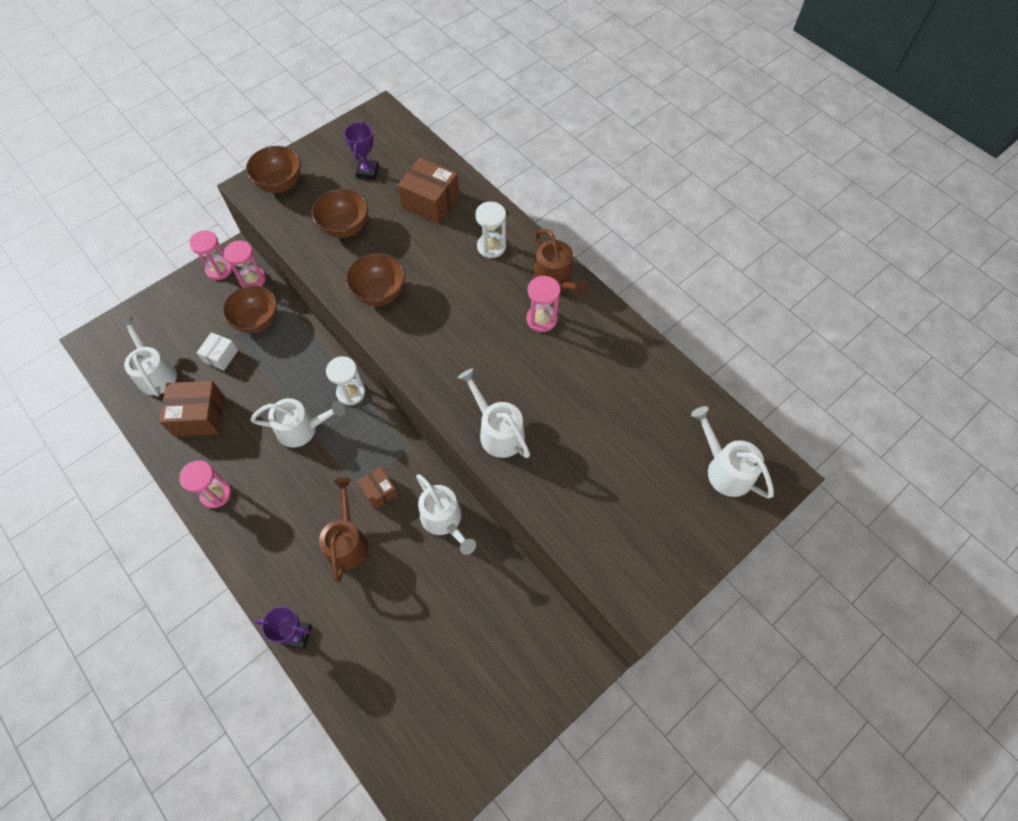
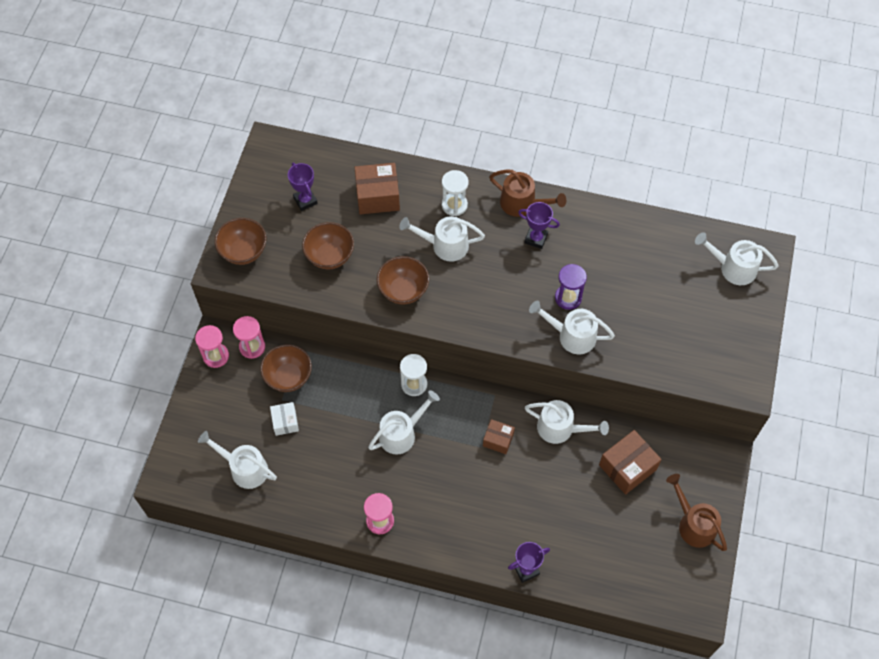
camera: 35 degrees left, 0 degrees up
(199, 416) = (312, 476): brown box -> brown box (627, 467)
(347, 541) = (505, 488): brown watering can -> brown watering can (693, 524)
(451, 276) = (444, 245): none -> white watering can
(525, 393) = (568, 298): none -> purple hourglass
(541, 319) = (536, 238): pink hourglass -> purple trophy

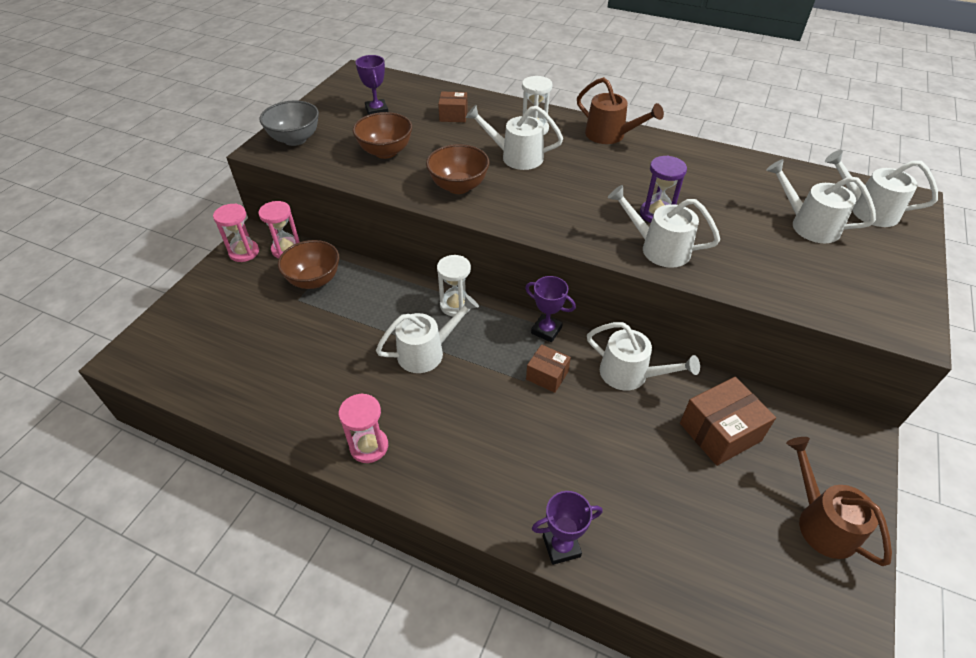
camera: 10 degrees right, 15 degrees down
(243, 251) = (295, 139): brown bowl -> grey bowl
(244, 468) = (223, 361): white watering can -> white watering can (808, 225)
(285, 422) = (292, 321): white box -> none
(377, 196) = (453, 115): brown box -> brown box, size x0.60
(536, 238) = (622, 162): purple trophy -> purple trophy (546, 330)

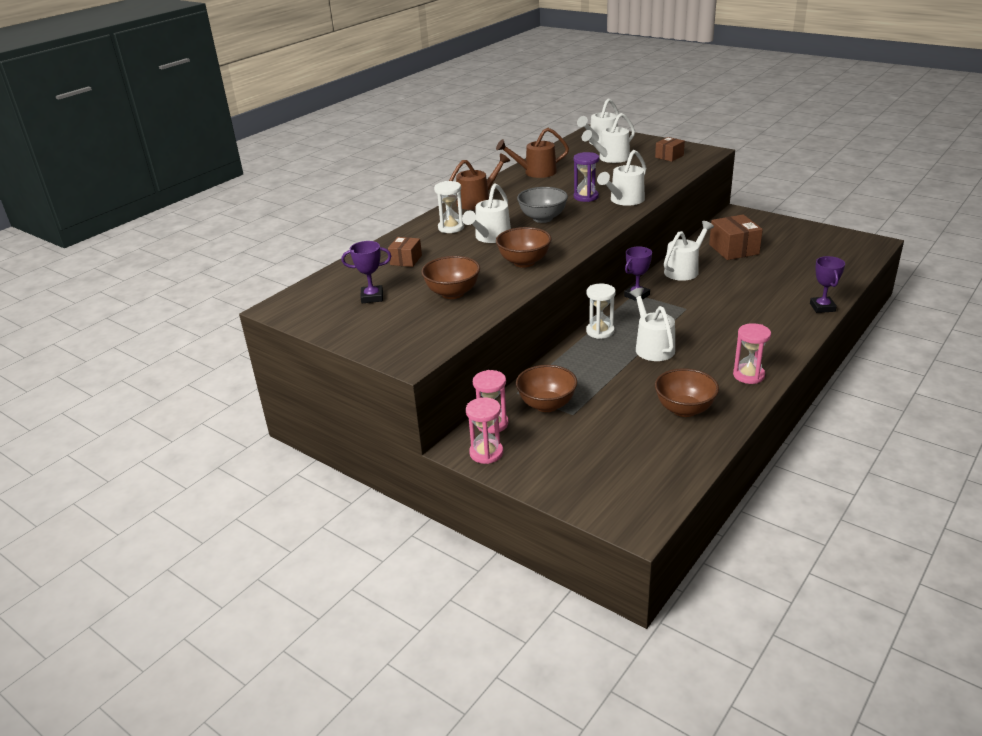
camera: 75 degrees left, 15 degrees down
(295, 139) = (401, 342): grey bowl -> grey bowl (543, 218)
(300, 386) = (684, 409): none -> brown bowl
(547, 375) = (682, 299): brown box -> brown box (669, 156)
(821, 522) = (794, 233): brown watering can -> brown watering can (535, 172)

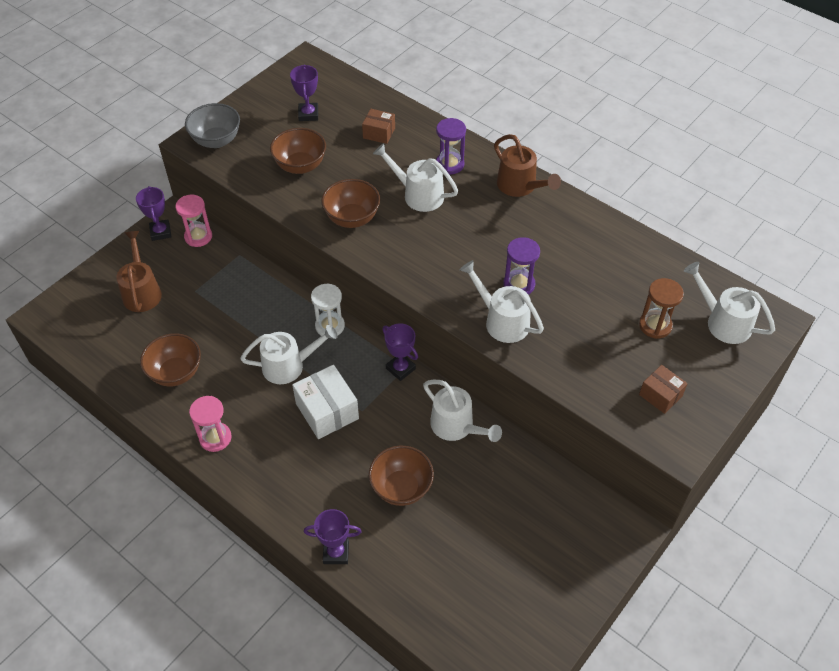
camera: 90 degrees right, 20 degrees up
(451, 228) = (449, 164): white hourglass -> purple hourglass
(486, 453) = (160, 232): pink hourglass -> purple trophy
(535, 172) = (608, 242): brown watering can -> brown watering can (142, 291)
(543, 218) = (460, 240): grey bowl -> grey bowl (216, 140)
(547, 405) = (214, 274): brown bowl -> brown bowl (401, 488)
(610, 158) = (655, 325): white watering can -> brown hourglass
(694, 323) = (327, 411): none -> white box
(734, 249) = (509, 495): brown box -> none

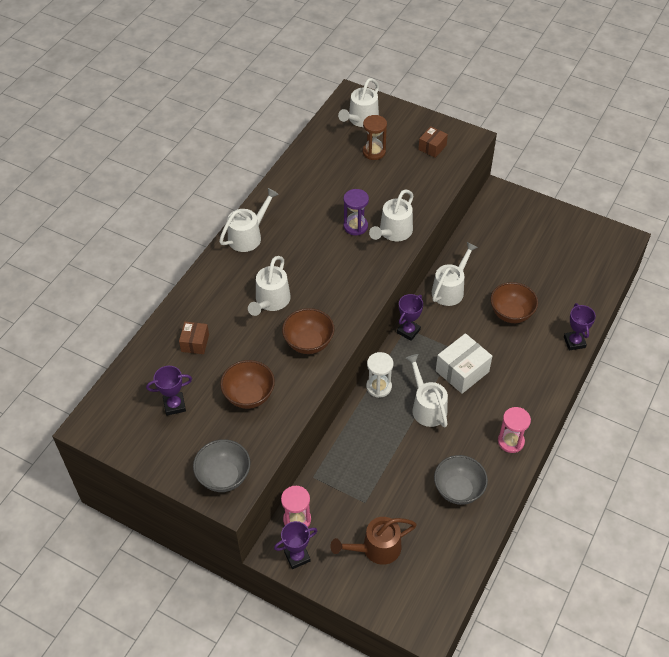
camera: 100 degrees left, 0 degrees up
(176, 373) = (458, 490): brown bowl -> grey bowl
(449, 164) = (229, 285): purple hourglass -> none
(520, 186) = (248, 236): brown watering can -> white watering can

